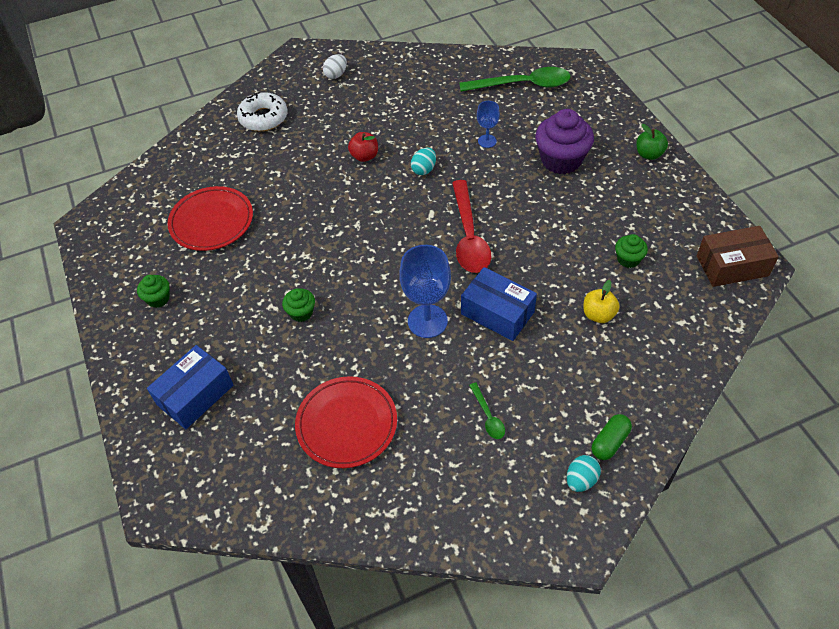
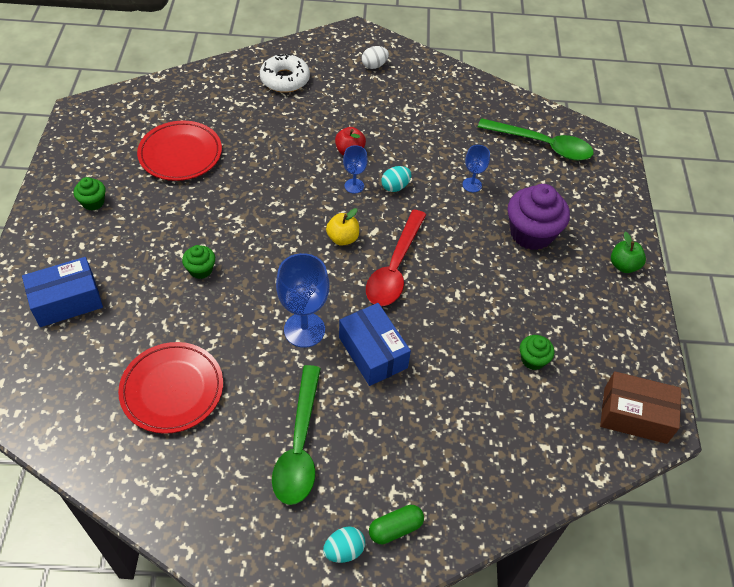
camera: 20 degrees right, 0 degrees up
(388, 183) = (354, 186): none -> blue goblet
(488, 416) = (299, 445): green spoon -> green spoon, size x2.16
(598, 314) = (467, 400): yellow apple -> yellow apple (343, 238)

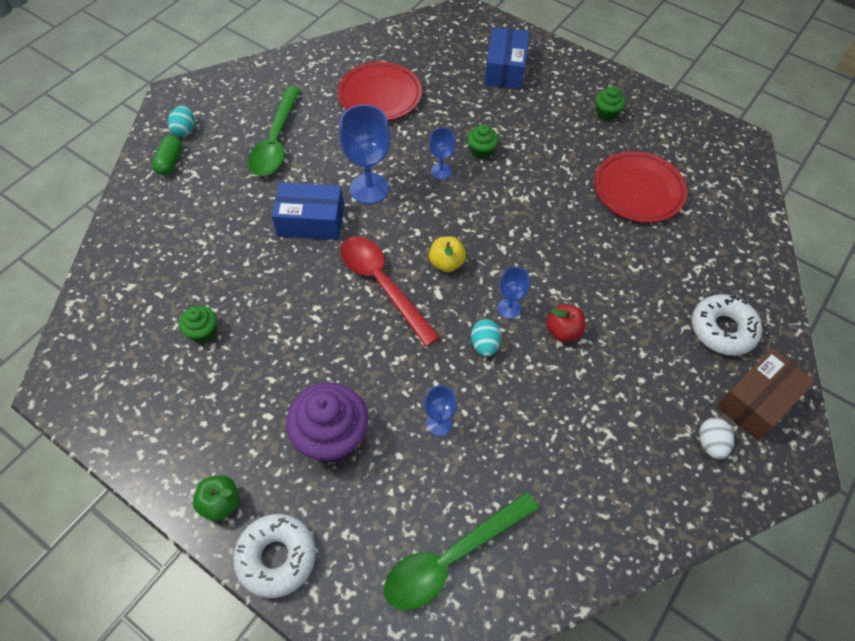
camera: 125 degrees right, 5 degrees up
(246, 287) = (441, 171): none -> blue goblet
(299, 445) = (275, 141): green spoon -> green spoon turned 120 degrees counterclockwise
(620, 219) = (276, 557): none -> white donut
(635, 415) = (84, 374): brown box -> brown box (757, 401)

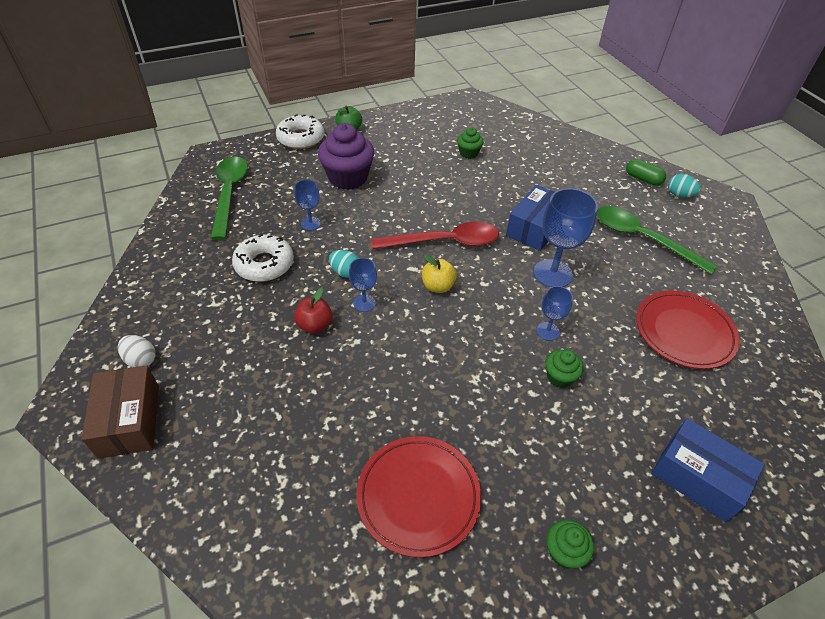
camera: 120 degrees right, 10 degrees down
(722, 329) = (207, 447): white donut -> white donut (264, 264)

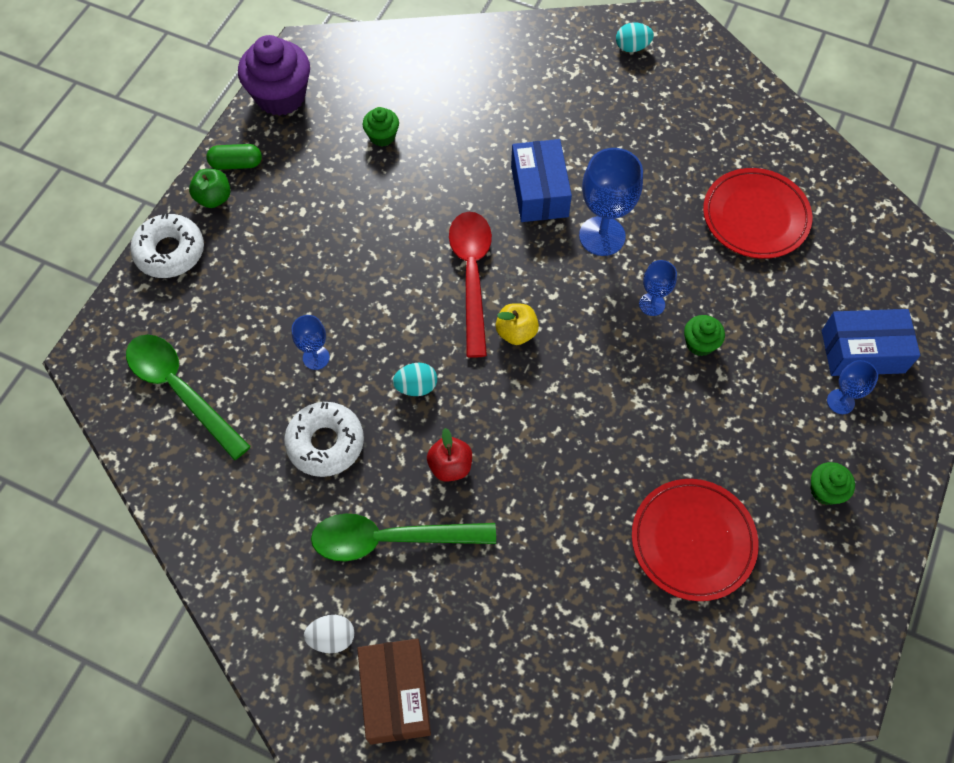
camera: 40 degrees left, 15 degrees up
(130, 421) = (396, 695): brown box -> brown box turned 45 degrees clockwise
(348, 178) = (288, 268): purple cupcake -> purple cupcake (280, 96)
(364, 303) = (469, 405): blue goblet -> blue goblet (840, 401)
(444, 242) = (472, 275): red spoon -> red spoon turned 45 degrees counterclockwise
(642, 239) = (643, 131): green spoon -> green spoon (391, 539)
(643, 179) = (583, 48): green capsule -> green capsule (236, 164)

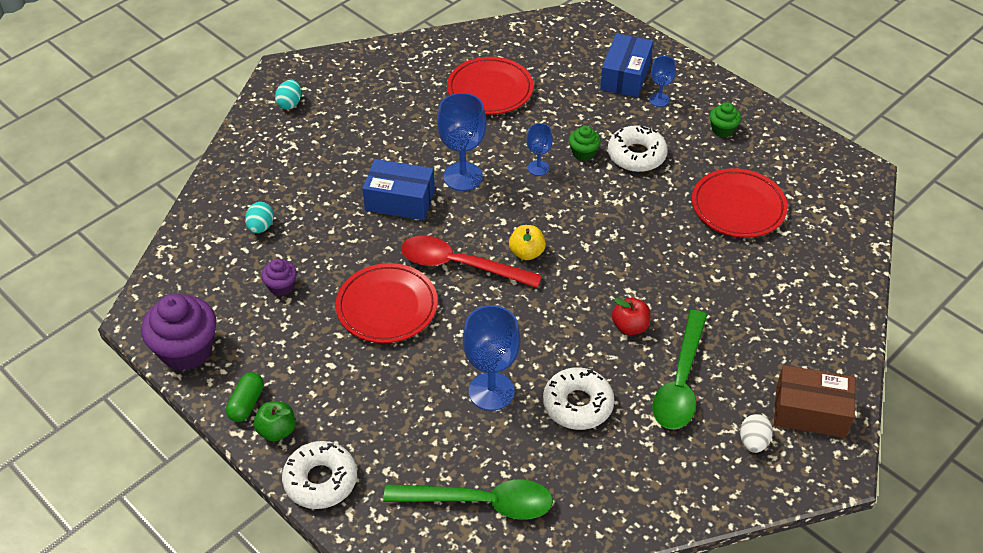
camera: 70 degrees left, 15 degrees down
(181, 390) = (480, 502): green spoon -> green spoon turned 150 degrees counterclockwise
(316, 357) = (491, 391): blue goblet -> blue goblet, size x1.83
(382, 136) = (281, 286): green cupcake -> purple cupcake
(390, 231) = (387, 307): none -> red plate
(416, 386) = (549, 329): turquoise egg -> turquoise egg (261, 227)
(725, 402) = (636, 155): none -> white donut

